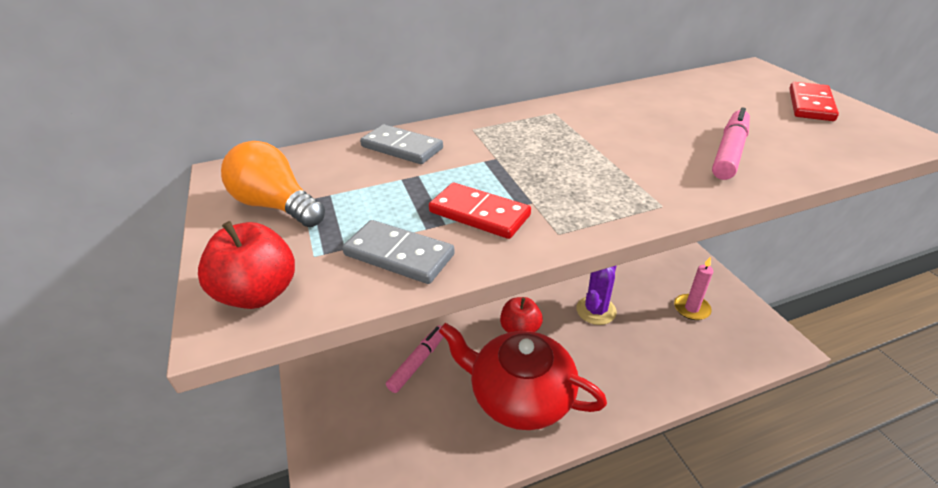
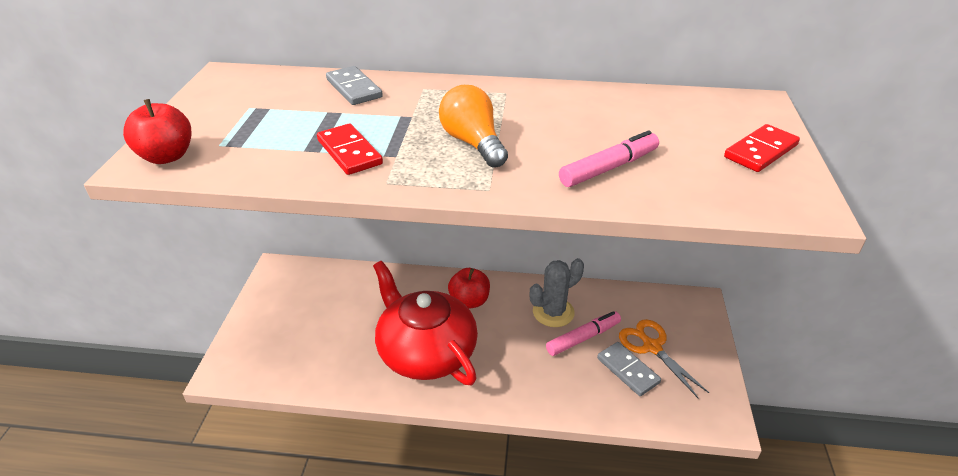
camera: 25 degrees right, 0 degrees up
(277, 206) = (230, 106): orange light bulb -> orange light bulb (473, 143)
(399, 255) = (267, 161): grey domino -> grey domino (627, 370)
(418, 362) = (364, 293): pink marker -> pink marker (583, 338)
(596, 310) = (553, 312): purple cactus -> grey cactus
(691, 308) = (652, 347): pink candle -> orange scissors

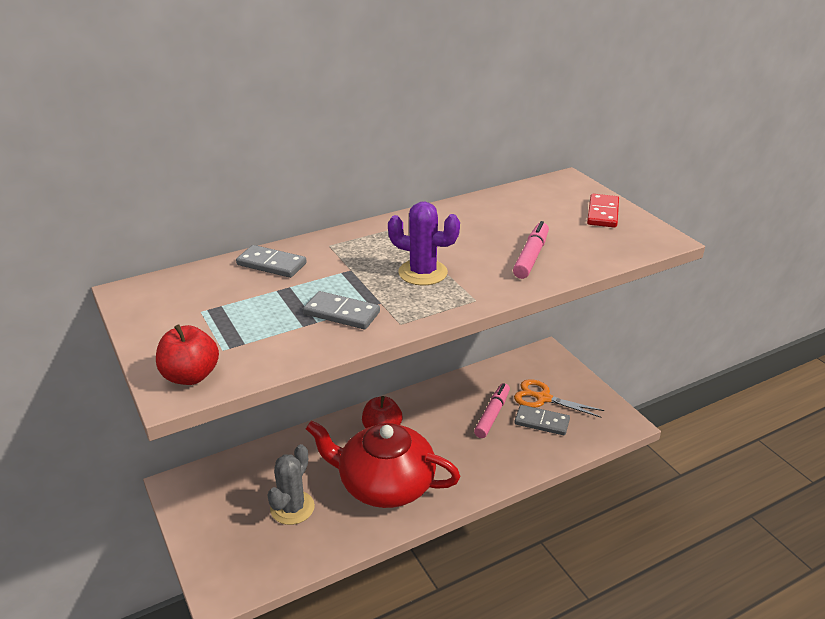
camera: 35 degrees left, 5 degrees down
(349, 152) = (341, 313): red domino -> grey domino
(473, 143) = (423, 273): orange light bulb -> purple cactus
(553, 312) = (454, 407): grey cactus -> grey cactus (292, 508)

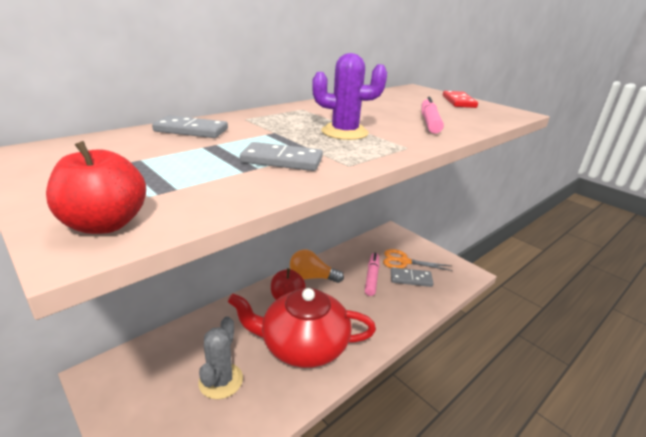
camera: 15 degrees left, 5 degrees down
(418, 407) = (312, 277): none -> orange light bulb

